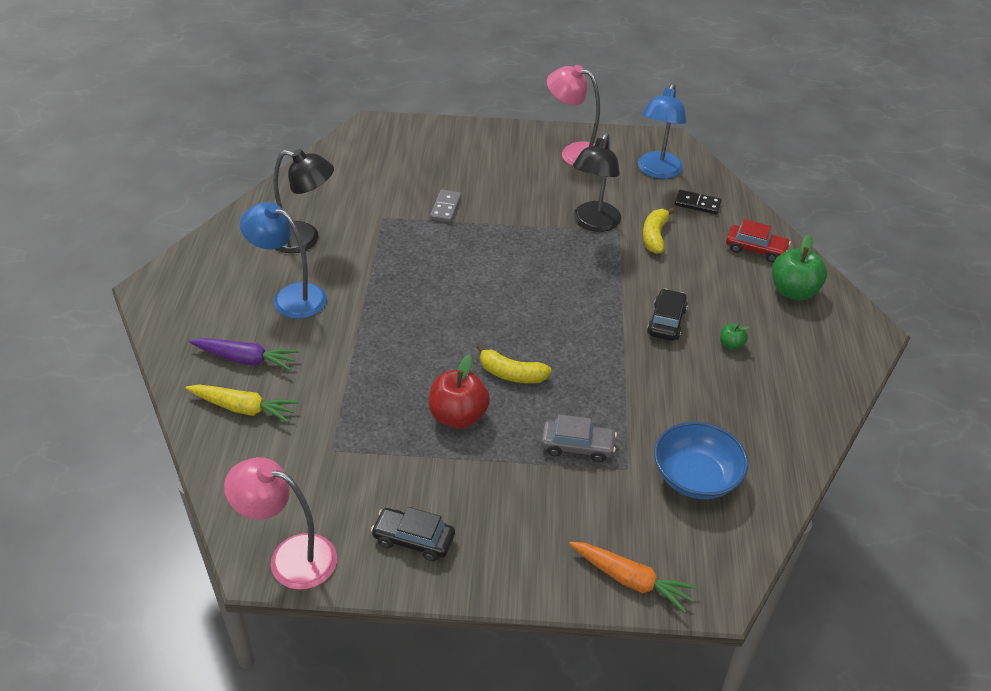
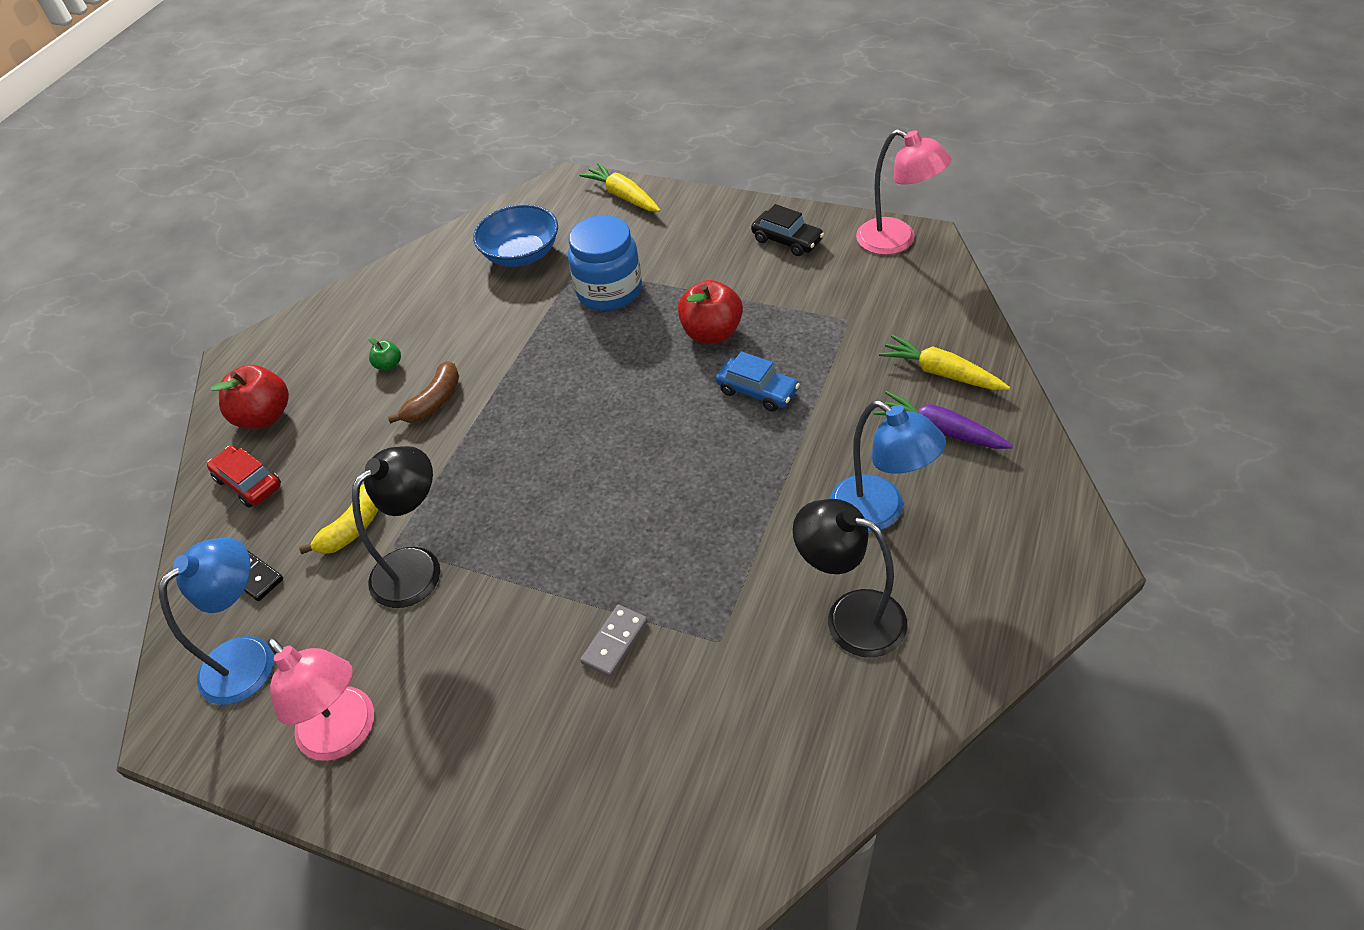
camera: 155 degrees left, 5 degrees up
(401, 369) = (757, 391): none -> blue car
(511, 374) = (638, 368): yellow banana -> none
(577, 446) = (609, 291): grey car -> blue jar
(631, 580) = (623, 196): orange carrot -> yellow carrot
(666, 322) = (434, 401): black car -> brown banana
(793, 291) = (264, 416): green apple -> red apple

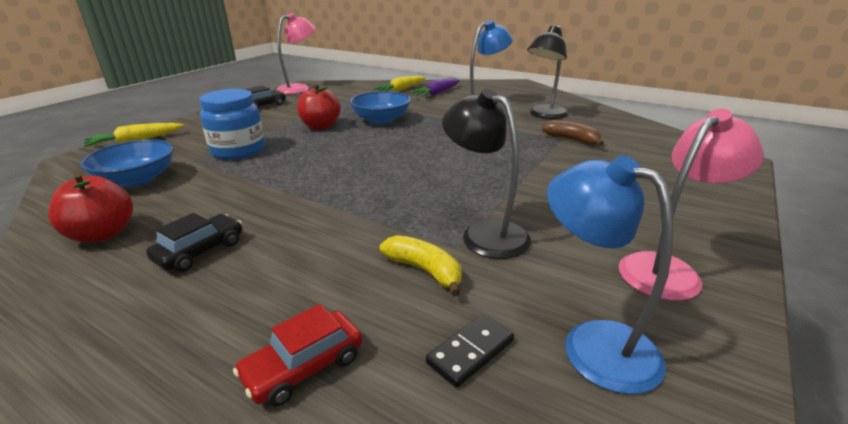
camera: 85 degrees left, 20 degrees down
(264, 416) = (180, 358): red apple -> red apple (102, 234)
(389, 365) = (200, 251): green apple -> black car
(434, 401) = (285, 224): brown banana -> brown banana (572, 140)
(615, 642) = (562, 163): grey domino -> none
(757, 391) = (381, 120): blue car -> blue bowl

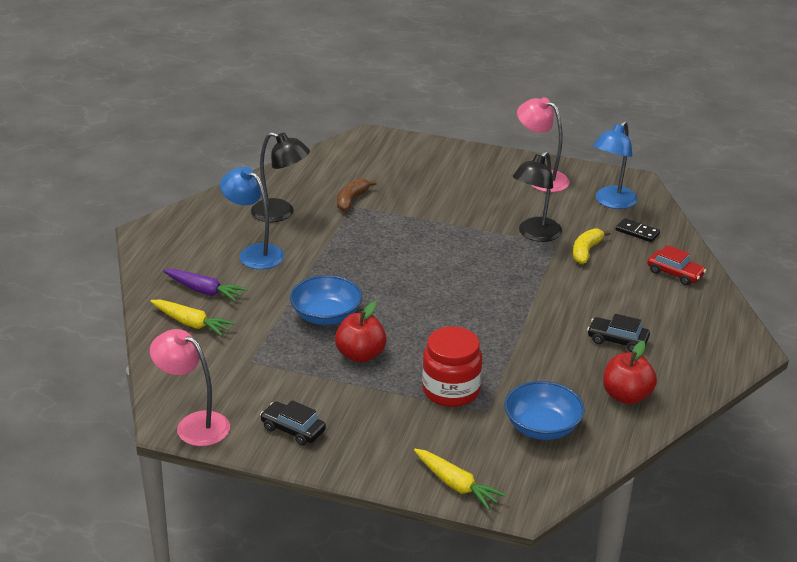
camera: 105 degrees left, 5 degrees up
(238, 150) = (451, 390): blue jar -> red jar

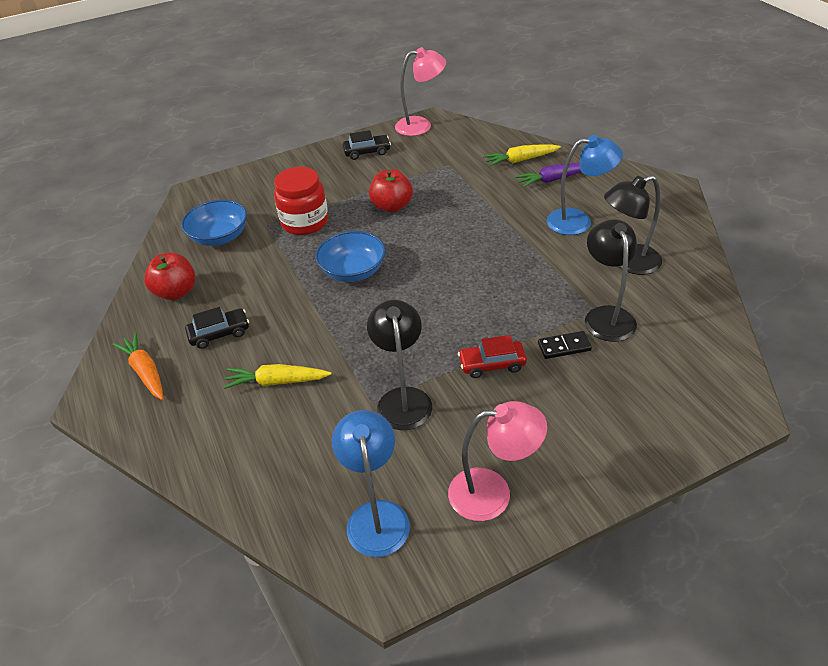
camera: 140 degrees right, 10 degrees up
(326, 316) = (453, 214): blue bowl -> blue bowl (353, 271)
(352, 200) = (606, 316): brown banana -> black lamp
(456, 485) = (240, 180): yellow carrot -> yellow carrot (277, 382)
(586, 251) = (333, 413): yellow banana -> none
(637, 232) = (305, 484): black domino -> black domino (564, 346)
(675, 273) = (220, 449): red car -> red car (492, 364)
(696, 347) = (145, 372): none -> orange carrot

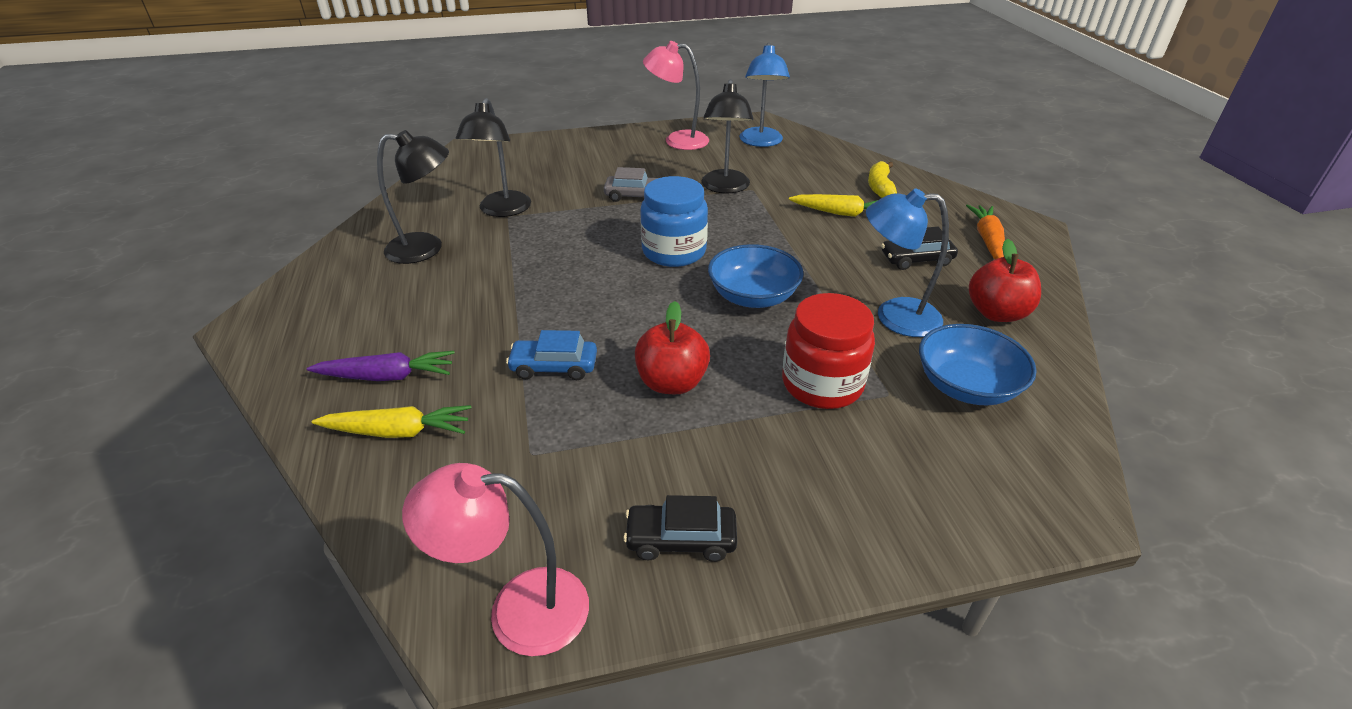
camera: 170 degrees left, 5 degrees down
(145, 372) = (987, 240): orange carrot -> orange carrot turned 150 degrees counterclockwise
(229, 437) = (880, 187): none -> yellow banana
(425, 300) = (674, 251): none -> blue jar
(464, 201) = (554, 367): none -> blue car
(492, 364) = (635, 196): red car -> grey car
(564, 346) = (563, 197): black domino -> none
(578, 221) = (425, 303): blue lamp -> blue lamp (894, 316)

